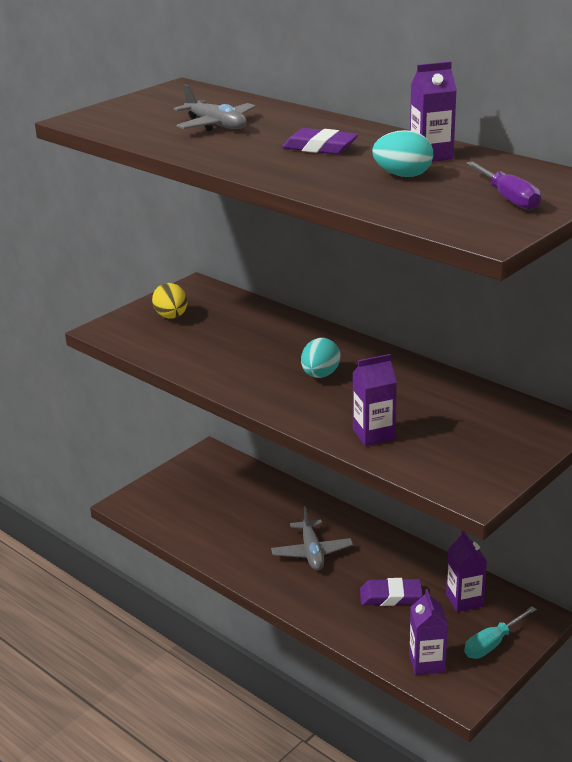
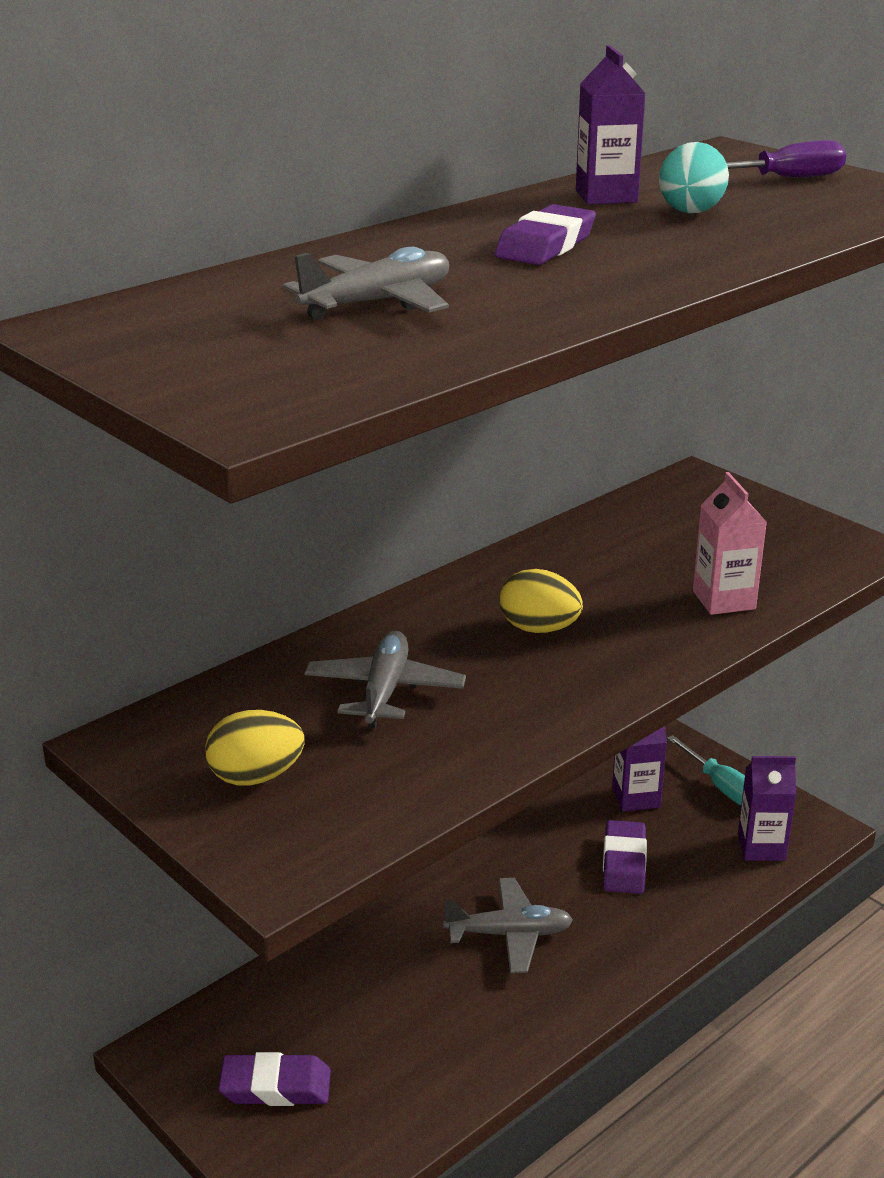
camera: 85 degrees left, 0 degrees up
(190, 487) = (275, 1086): none -> purple eraser
(247, 338) = (384, 691): none -> grey plane
(320, 375) = (539, 629): turquoise egg -> yellow egg
(373, 434) = (724, 600): purple carton -> pink carton

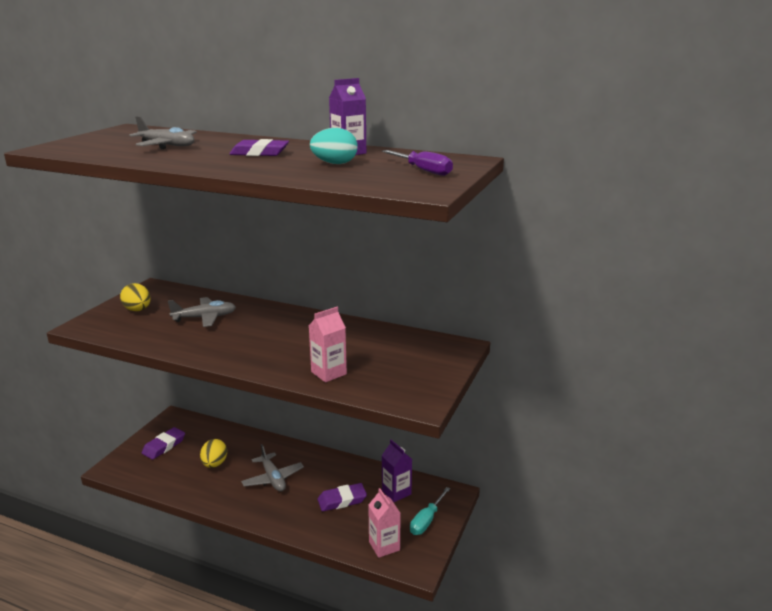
camera: 65 degrees right, 5 degrees down
(275, 1086) = (164, 446): purple eraser -> purple eraser turned 60 degrees clockwise
(539, 629) = (271, 336): yellow egg -> yellow egg (214, 464)
(761, 847) = (384, 546): purple carton -> pink carton

